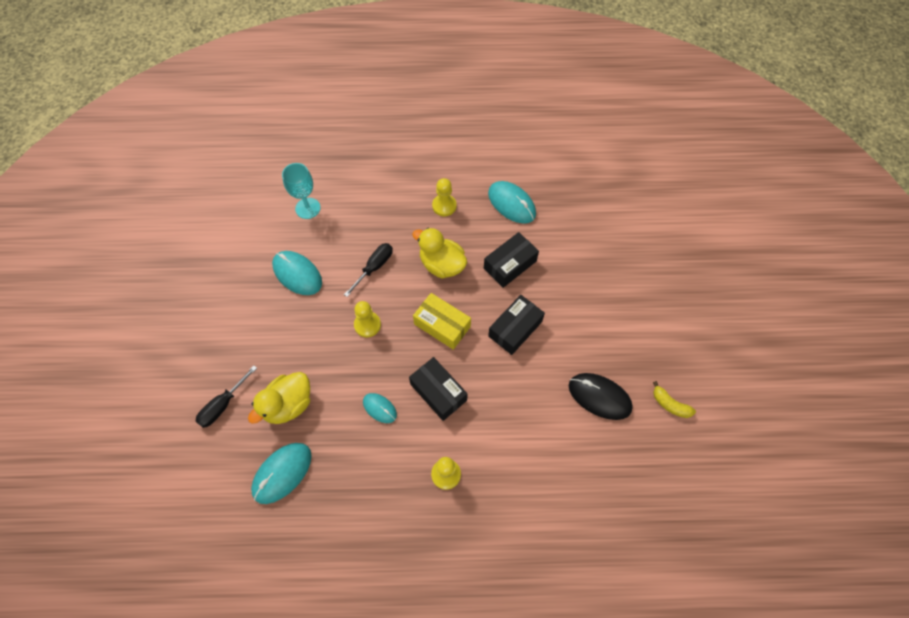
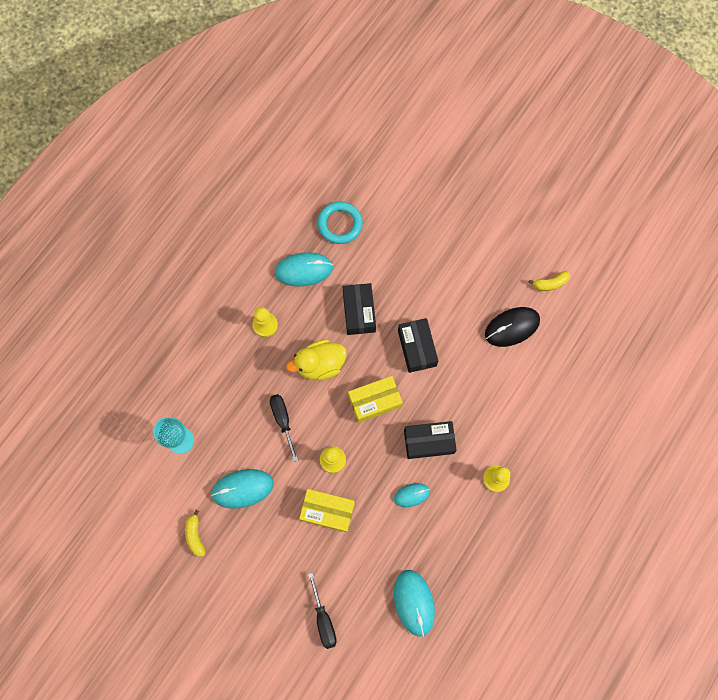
camera: 55 degrees left, 10 degrees up
(237, 265) = (195, 535): none -> yellow banana
(288, 405) = (359, 565): yellow duck -> none
(320, 349) = (327, 511): none -> yellow box
(572, 204) = (340, 224): none -> turquoise ring

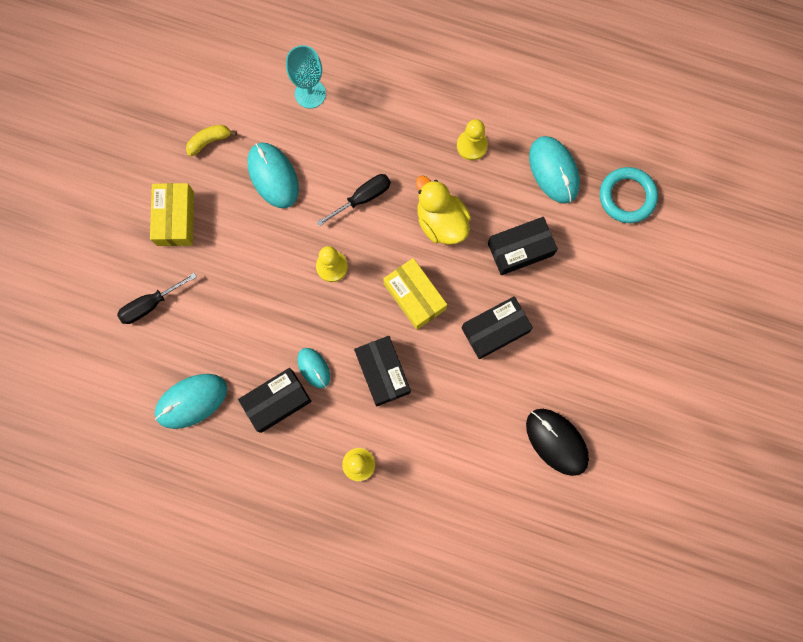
camera: 75 degrees right, 5 degrees up
(327, 511) = (271, 277): yellow box -> yellow box (175, 218)
(431, 531) = (277, 401): none -> black box
(550, 283) = (631, 478): yellow banana -> none

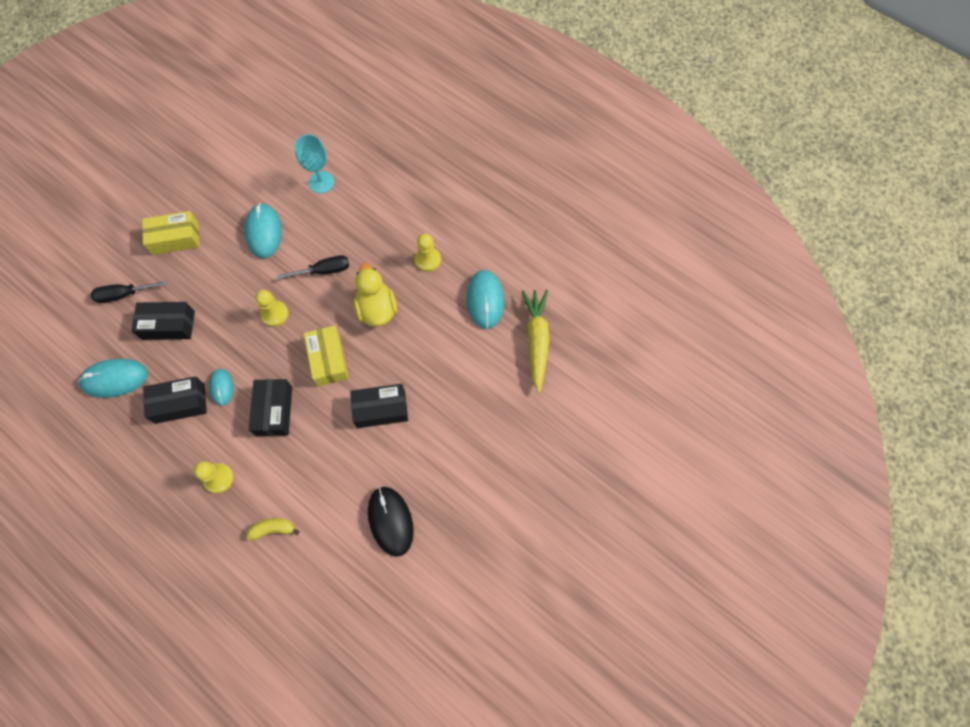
camera: 20 degrees right, 10 degrees down
(175, 218) = (175, 238): yellow box -> yellow box turned 60 degrees clockwise
(209, 141) = (229, 192): yellow banana -> yellow banana (273, 529)
(520, 249) = (430, 352): black box -> black box (168, 325)
(627, 196) = (537, 340): turquoise ring -> yellow carrot

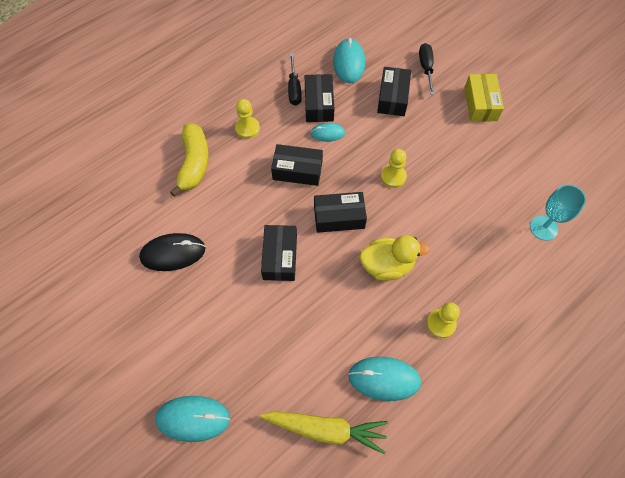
camera: 100 degrees right, 5 degrees down
(264, 232) = (484, 173): turquoise mouse -> turquoise mouse (193, 418)
(273, 529) = (194, 163): yellow banana -> yellow banana, size x1.89
(323, 271) = (436, 221): black screwdriver -> black screwdriver (294, 88)
(328, 360) = (339, 217): yellow box -> black box

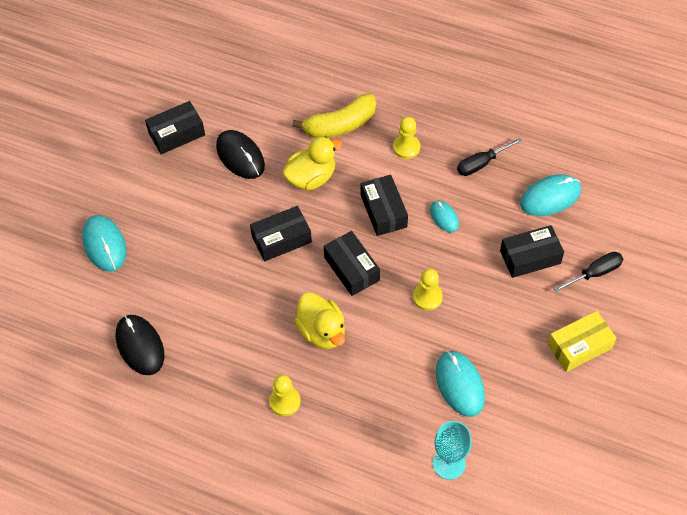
camera: 65 degrees right, 5 degrees down
(232, 207) = (311, 178): none -> yellow duck
(319, 104) = (476, 194): black box -> black box (177, 134)
(326, 429) = (140, 346): yellow carrot -> black mouse
(384, 379) = (206, 373): turquoise mouse -> turquoise mouse (459, 384)

